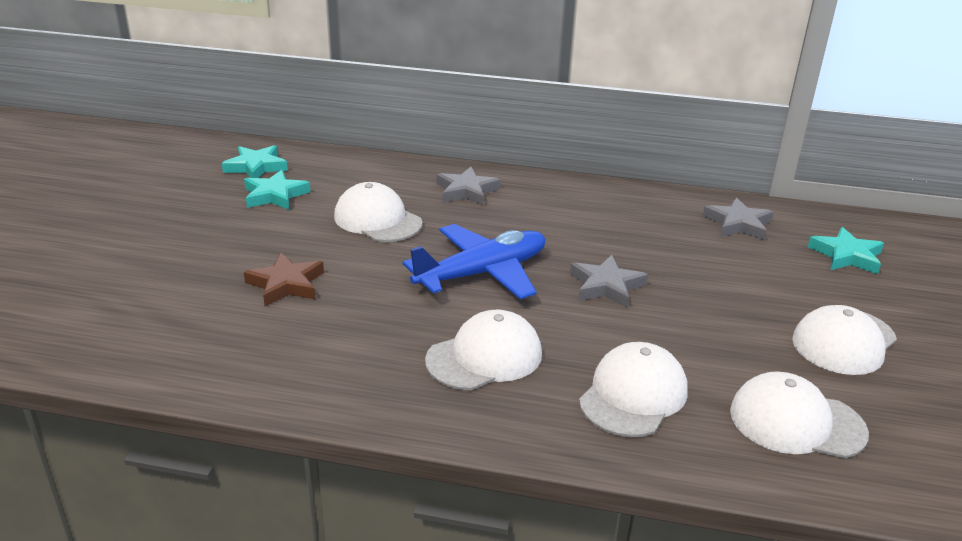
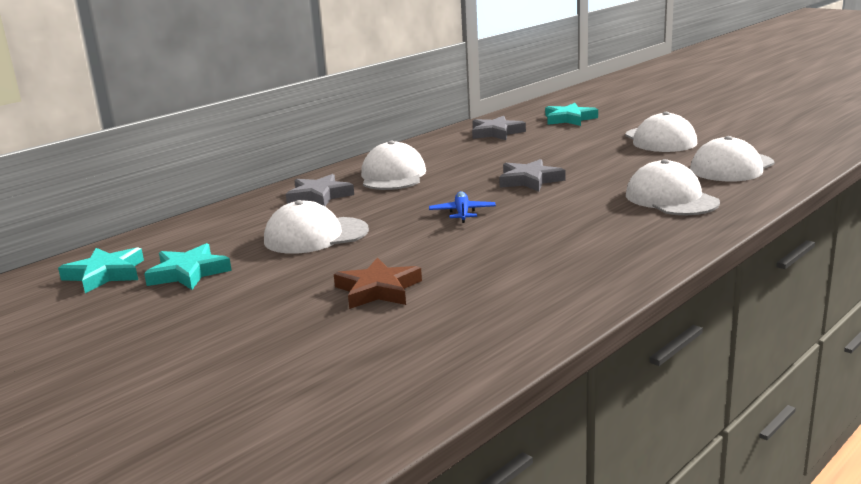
camera: 55 degrees left, 10 degrees down
(482, 273) = (462, 213): blue plane -> blue plane, size x0.47
(484, 357) = (583, 232): white cap -> white cap (393, 176)

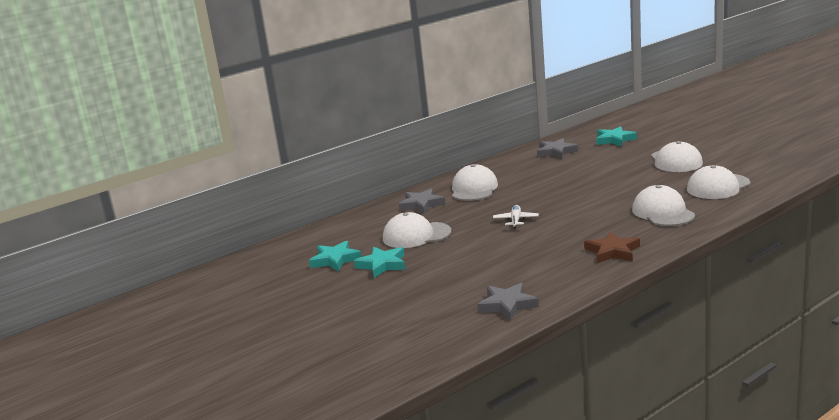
camera: 10 degrees right, 0 degrees up
(105, 274) = (284, 259): turquoise star -> turquoise star (382, 265)
(378, 290) = (451, 274): brown star -> brown star (612, 252)
(462, 213) = (516, 220): blue plane -> white plane
(529, 180) = (569, 195): grey star -> grey star (507, 305)

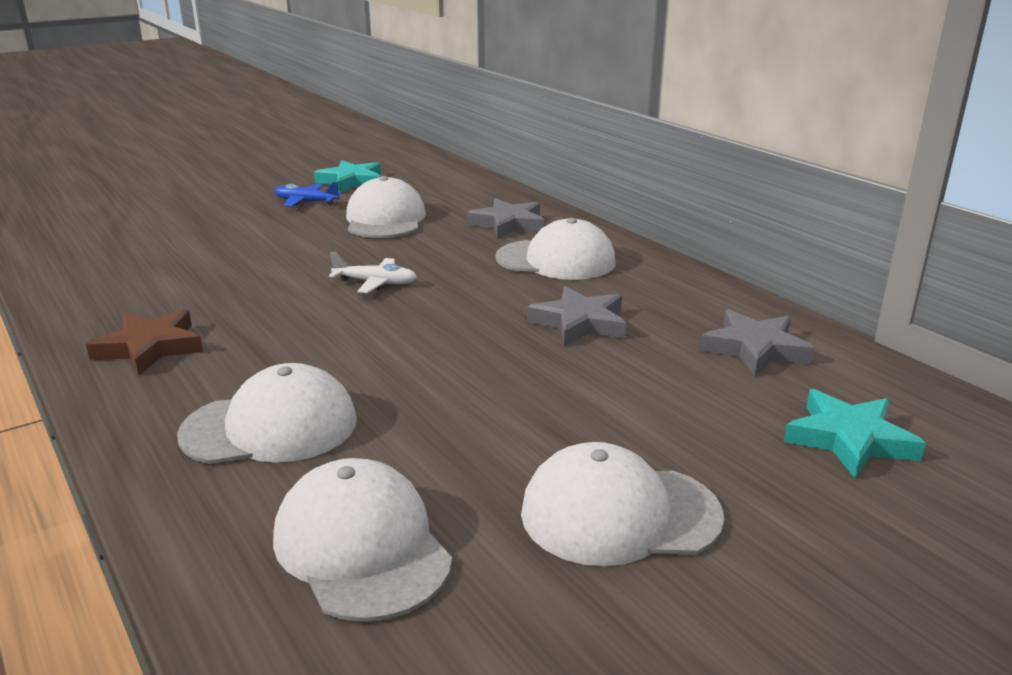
camera: 90 degrees right, 5 degrees up
(382, 265) = (306, 202): turquoise star -> blue plane
(507, 305) = (87, 260): grey star -> grey star (580, 323)

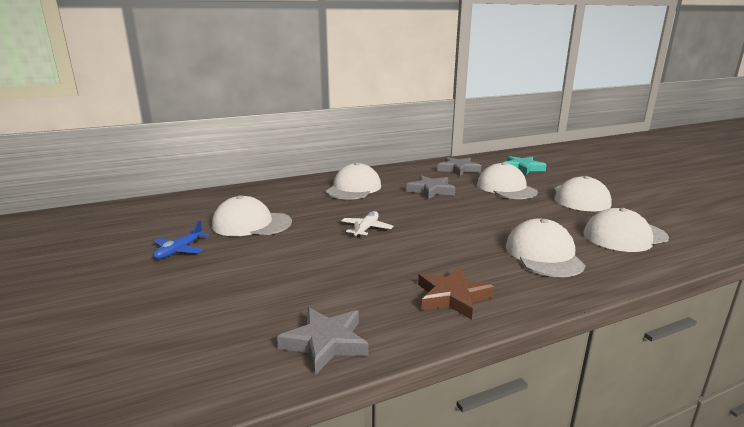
camera: 80 degrees left, 5 degrees down
(351, 181) = (144, 233): turquoise star -> none
(508, 224) = (291, 194): grey star -> grey star (326, 343)
(644, 406) = (506, 188): none -> white cap

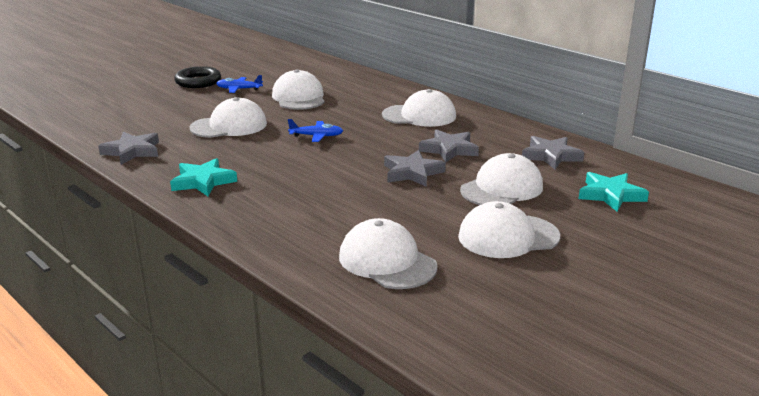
camera: 70 degrees right, 5 degrees up
(108, 273) = (198, 82): none -> black ring
(366, 229) = (316, 136): white plane -> blue plane
(452, 297) = (203, 181): brown star -> turquoise star
(469, 207) = (412, 173): none -> grey star
(543, 254) = (304, 215): white cap -> white cap (229, 126)

